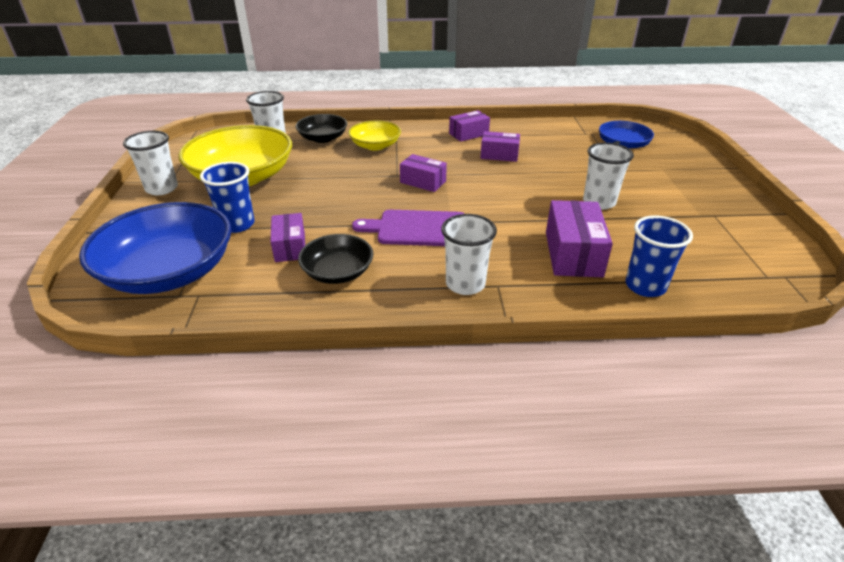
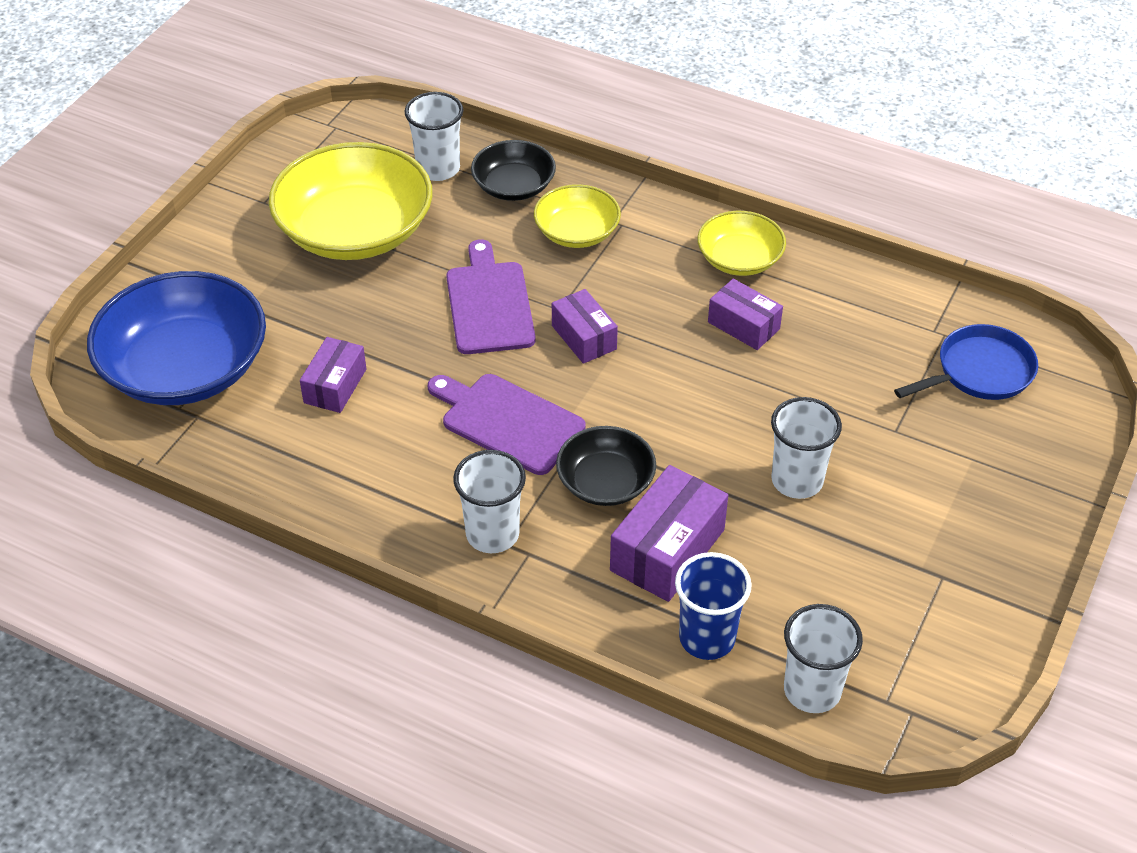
camera: 30 degrees right, 10 degrees up
(162, 188) = (246, 214): white cup -> white cup (812, 690)
(237, 224) = (298, 320): blue cup -> none
(338, 272) = (362, 450): black bowl -> black bowl (605, 482)
(354, 184) = (489, 303): none -> purple cutting board
(468, 134) = (739, 259): purple box -> yellow bowl

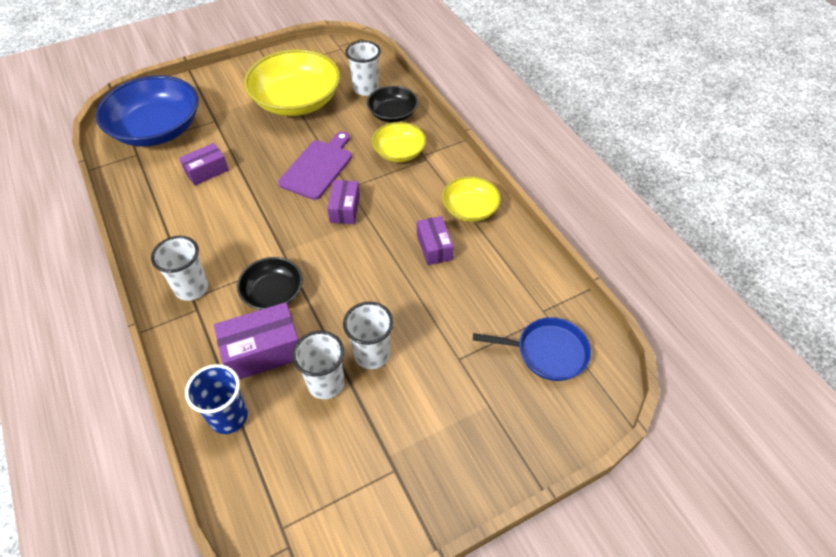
camera: 35 degrees right, 5 degrees up
(508, 421) = (262, 233): purple cutting board -> none
(812, 690) = (249, 490): white cup -> white cup (326, 383)

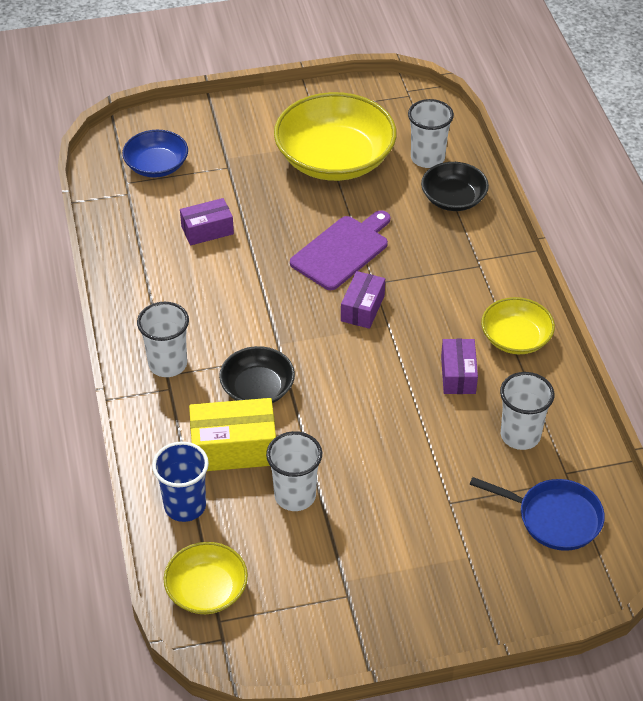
camera: 15 degrees right, 5 degrees down
(157, 129) = (156, 165): blue bowl -> blue bowl, size x0.54
(263, 351) = (234, 448): purple box -> yellow box
(372, 354) = (353, 477): white cup -> white cup (520, 435)
(399, 152) = (448, 250): yellow bowl -> yellow bowl (207, 590)

